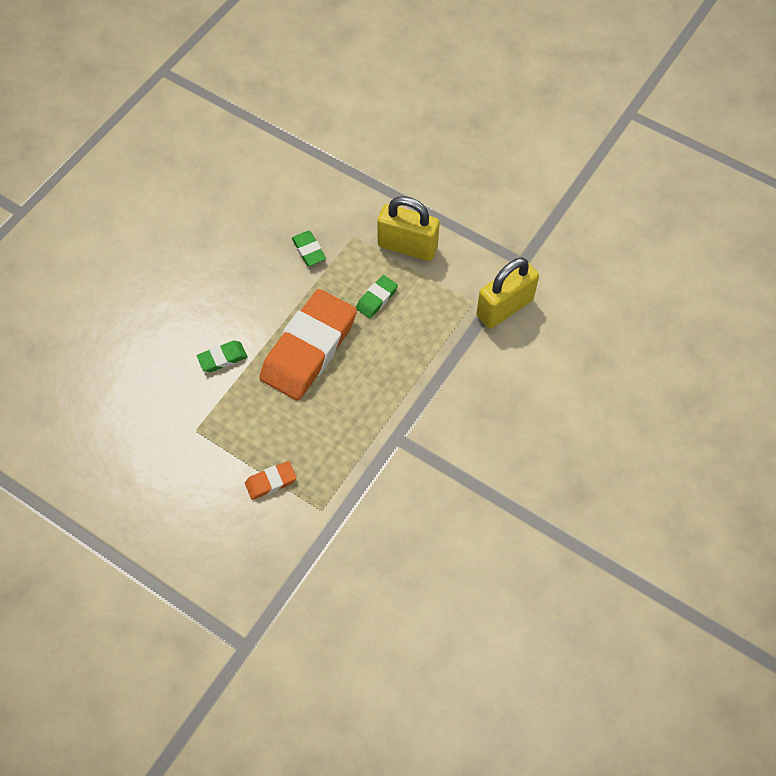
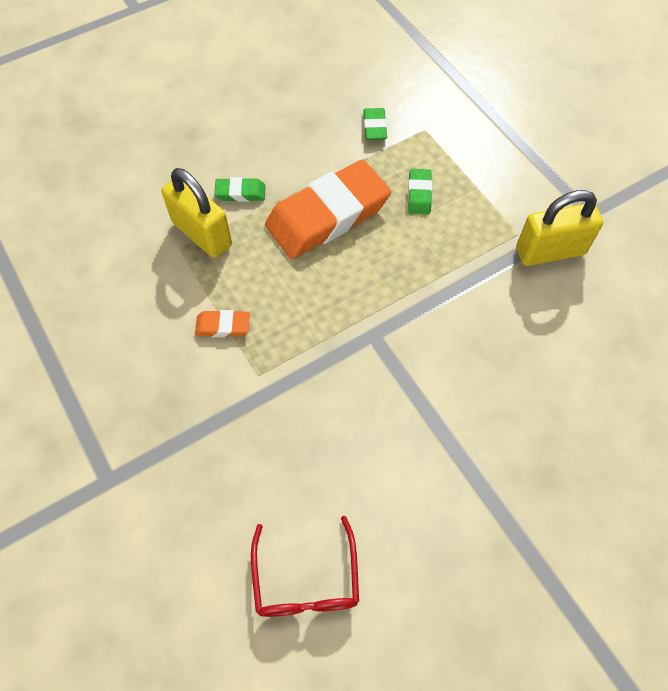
camera: 25 degrees right, 0 degrees up
(376, 299) = (419, 194): green eraser -> green eraser turned 60 degrees counterclockwise
(407, 246) = (475, 157): yellow padlock -> yellow padlock (202, 234)
(439, 648) = (306, 579): none -> red glasses

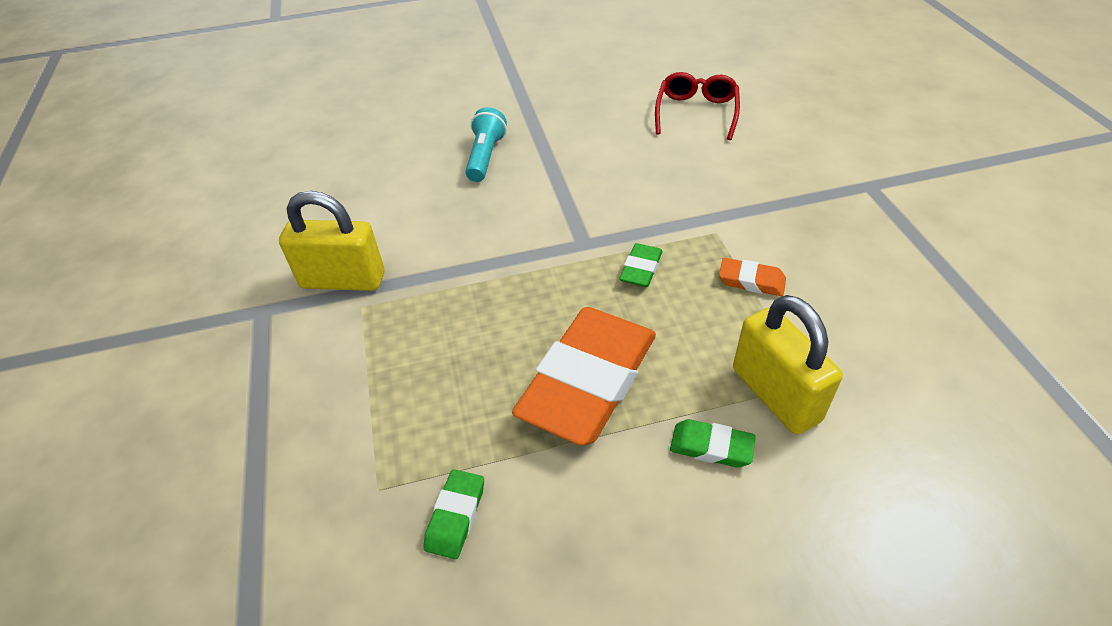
camera: 160 degrees left, 15 degrees down
(327, 215) = (588, 381): orange eraser -> orange eraser turned 45 degrees counterclockwise
(419, 194) = (449, 382): green eraser -> green eraser (641, 269)
(520, 431) = (485, 157): none -> turquoise flashlight

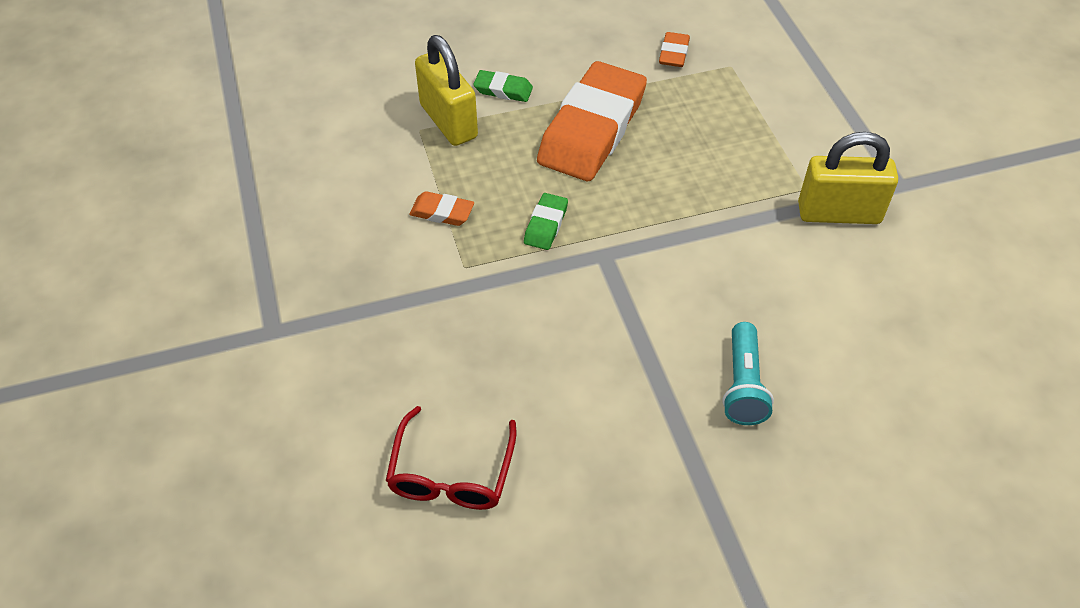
camera: 175 degrees right, 5 degrees up
(455, 516) = (673, 53): green eraser -> orange eraser

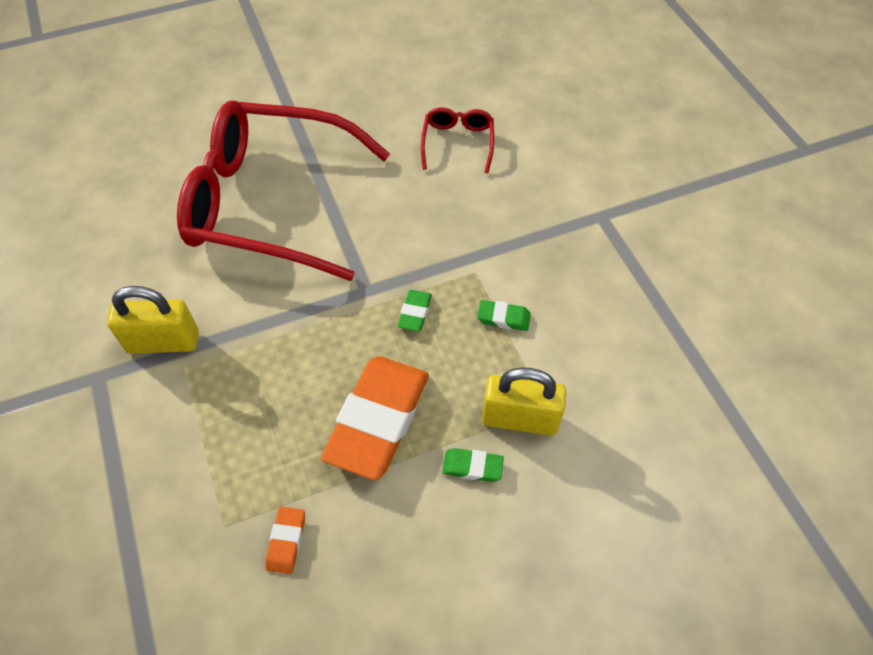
camera: 175 degrees right, 5 degrees up
(442, 212) = (503, 318): orange eraser -> green eraser
(448, 121) = (520, 419): yellow padlock -> yellow padlock turned 45 degrees counterclockwise
(743, 385) = (272, 203): turquoise flashlight -> red glasses

